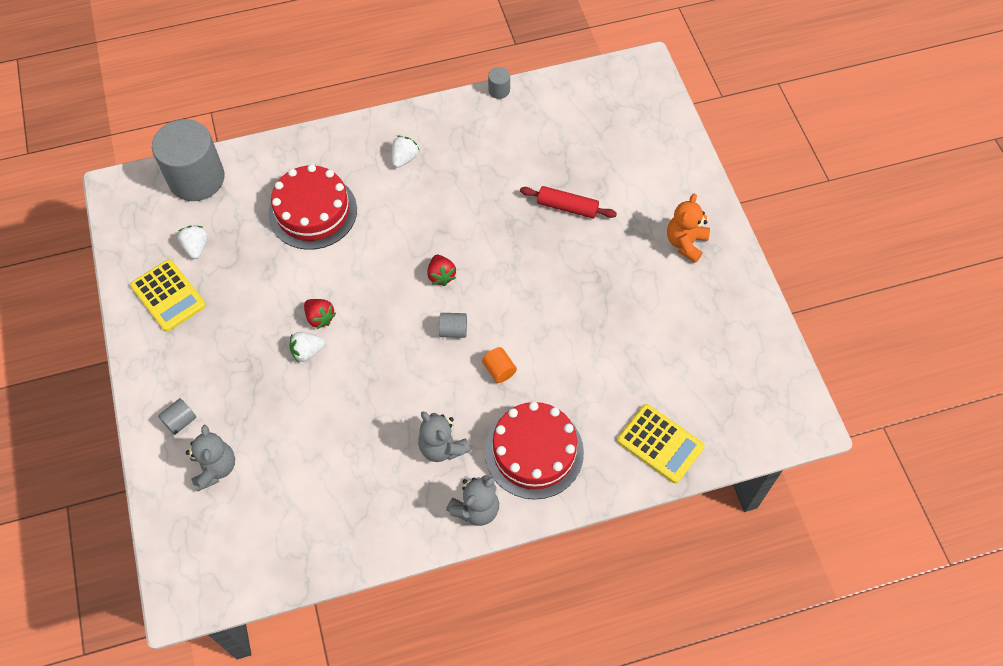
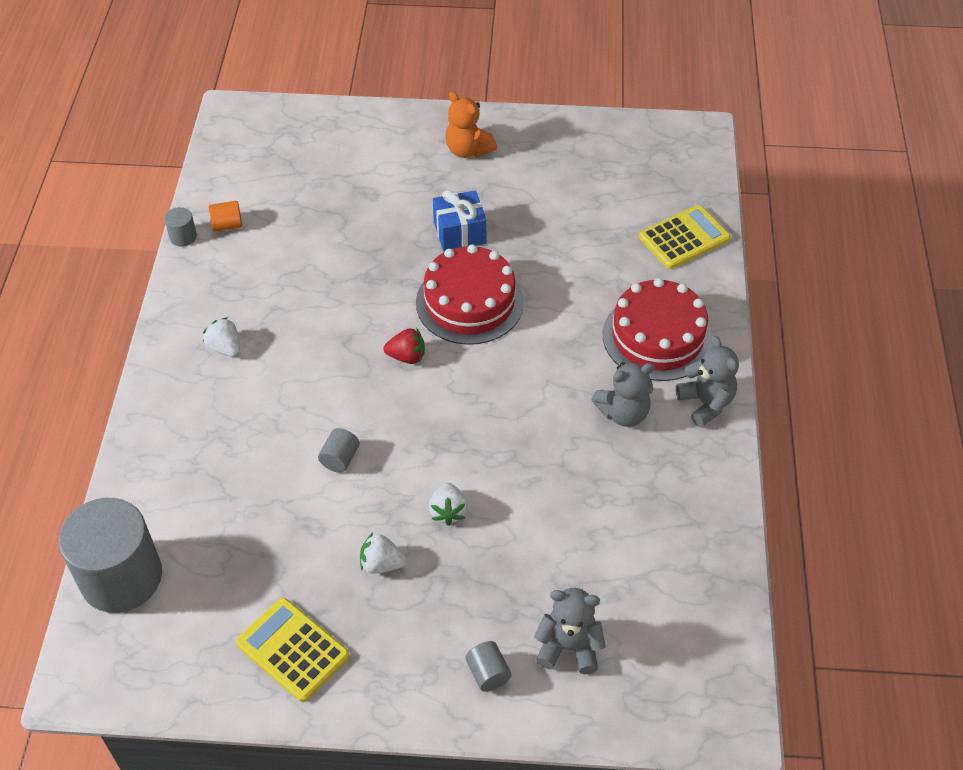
camera: 70 degrees left, 10 degrees down
(168, 296) = (292, 650): yellow calculator -> yellow calculator turned 120 degrees counterclockwise
(196, 247) = (233, 600): white strawberry -> white strawberry (381, 564)
(313, 211) = (250, 458): red cake -> red cake (469, 302)
(320, 318) = (407, 487): red strawberry -> none
(453, 330) = (483, 365): grey cylinder -> grey cylinder (340, 458)
(499, 370) = (550, 339): orange cylinder -> orange cylinder (227, 225)
(567, 207) = (375, 225): red rolling pin -> none
(586, 268) = (459, 233): none -> blue gift

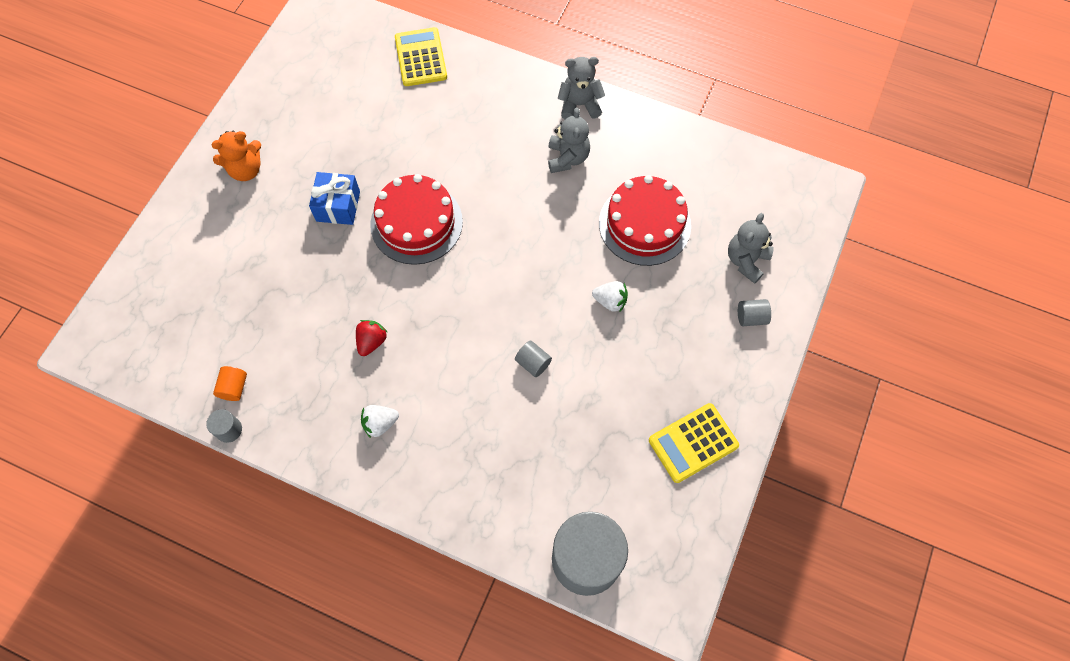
camera: 70 degrees left, 15 degrees up
(381, 564) = (640, 360): white strawberry -> none
(407, 356) = (452, 285): red strawberry -> red strawberry (372, 341)
(657, 337) = (507, 111): red cake -> red cake (644, 224)

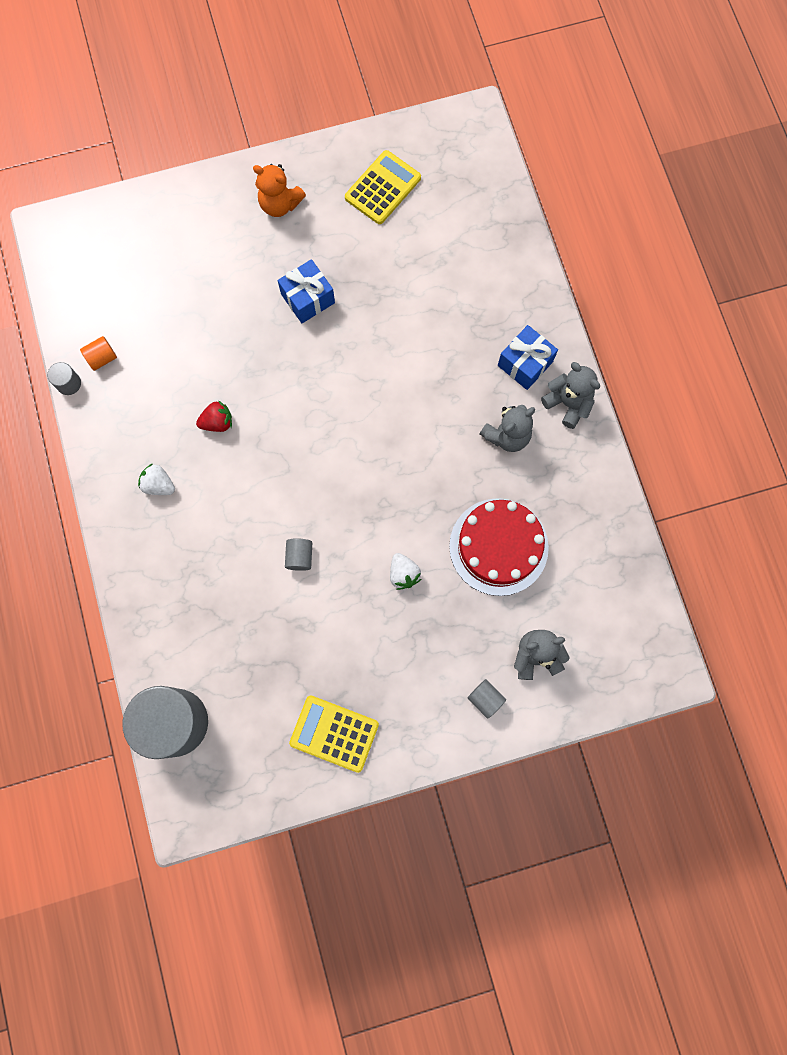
camera: 50 degrees right, 10 degrees up
(416, 223) = (344, 369): red cake -> none
(420, 57) = (498, 241): yellow calculator -> yellow calculator (382, 188)
(525, 108) = (525, 363): none -> blue gift

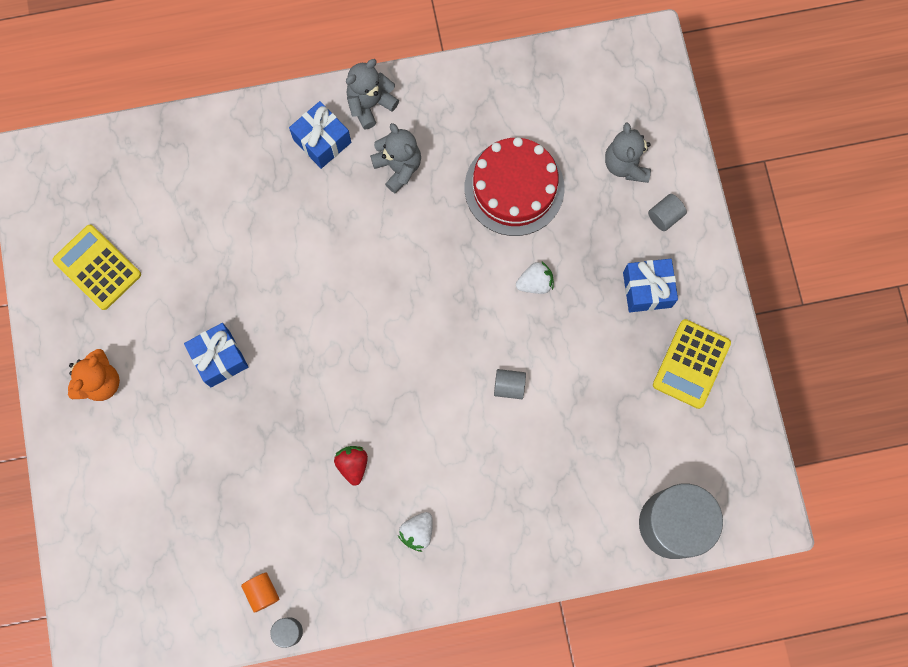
camera: 85 degrees left, 0 degrees up
(406, 685) = (647, 290): none -> blue gift

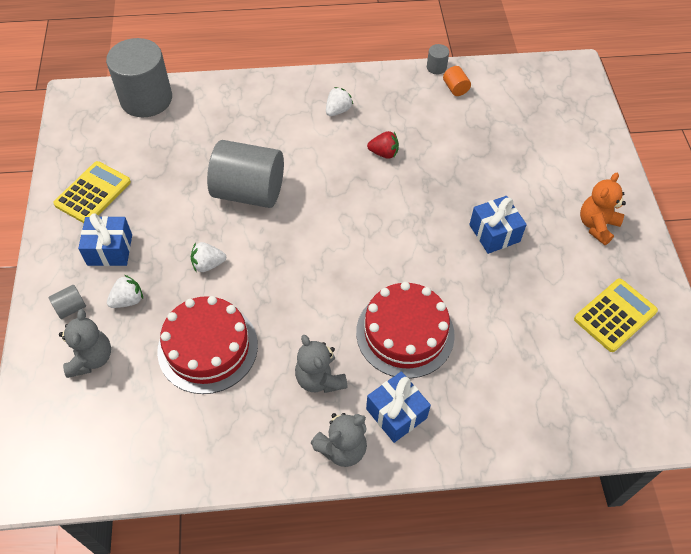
camera: 175 degrees left, 20 degrees down
(97, 267) = (615, 315): yellow calculator -> yellow calculator turned 90 degrees counterclockwise
(317, 224) = (405, 333): none -> red cake
(353, 465) = (384, 153): red strawberry -> red strawberry turned 75 degrees counterclockwise
(509, 386) = (249, 192): grey cylinder -> grey cylinder, size x2.48
(609, 231) = (128, 300): none -> white strawberry

